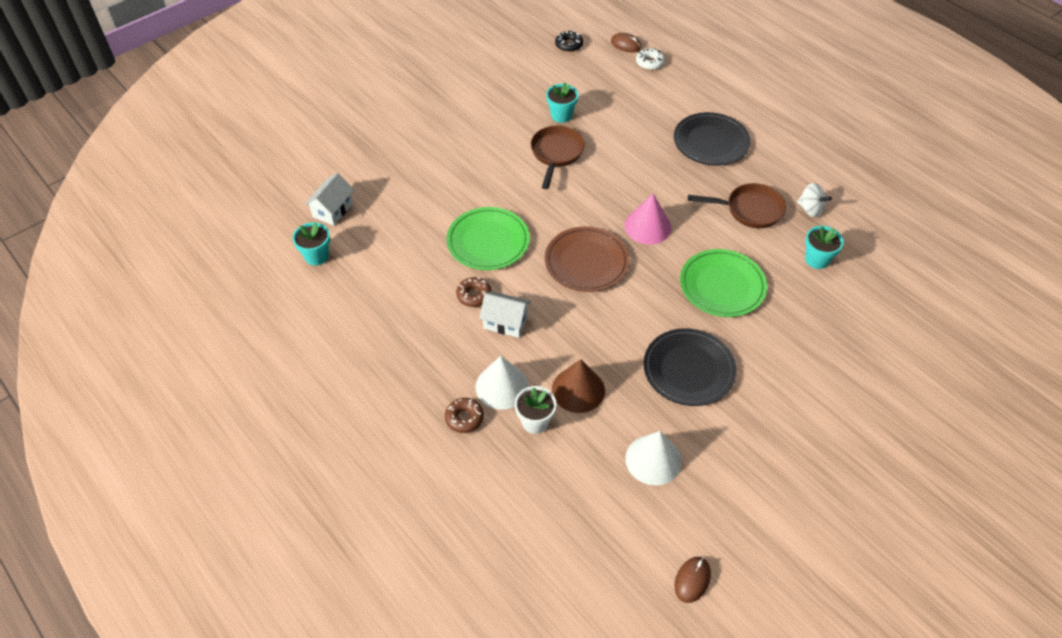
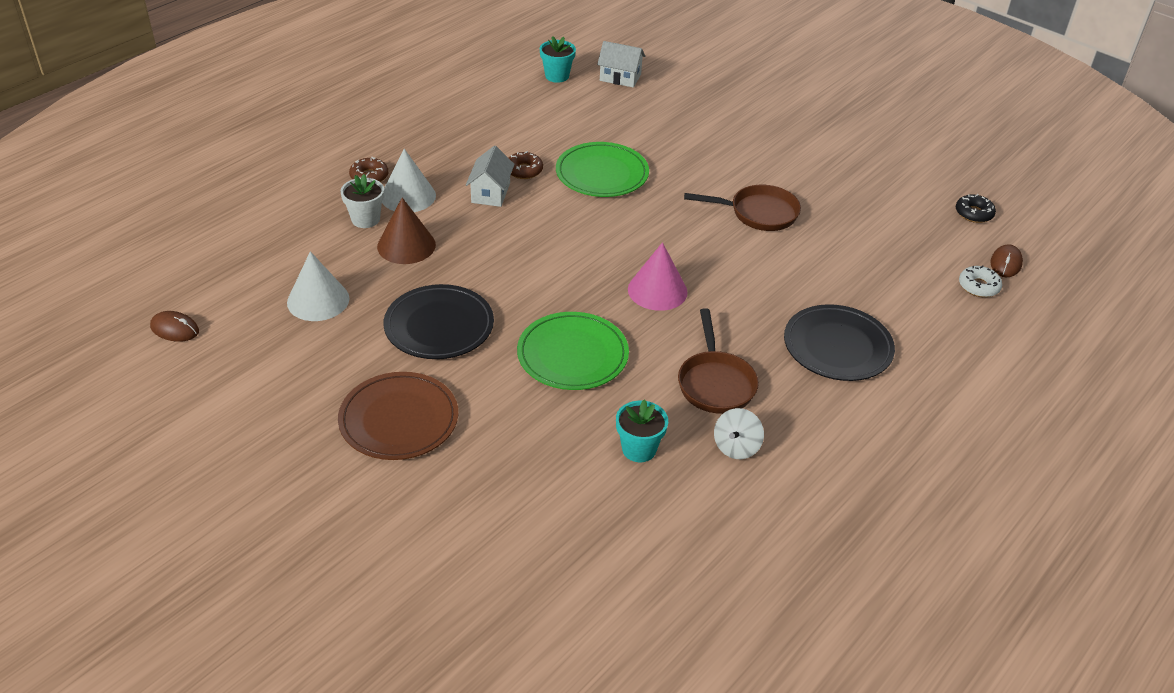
camera: 80 degrees right, 10 degrees down
(561, 115) = (830, 214): turquoise flower pot -> none
(586, 262) = (587, 244): brown plate -> brown plate (399, 420)

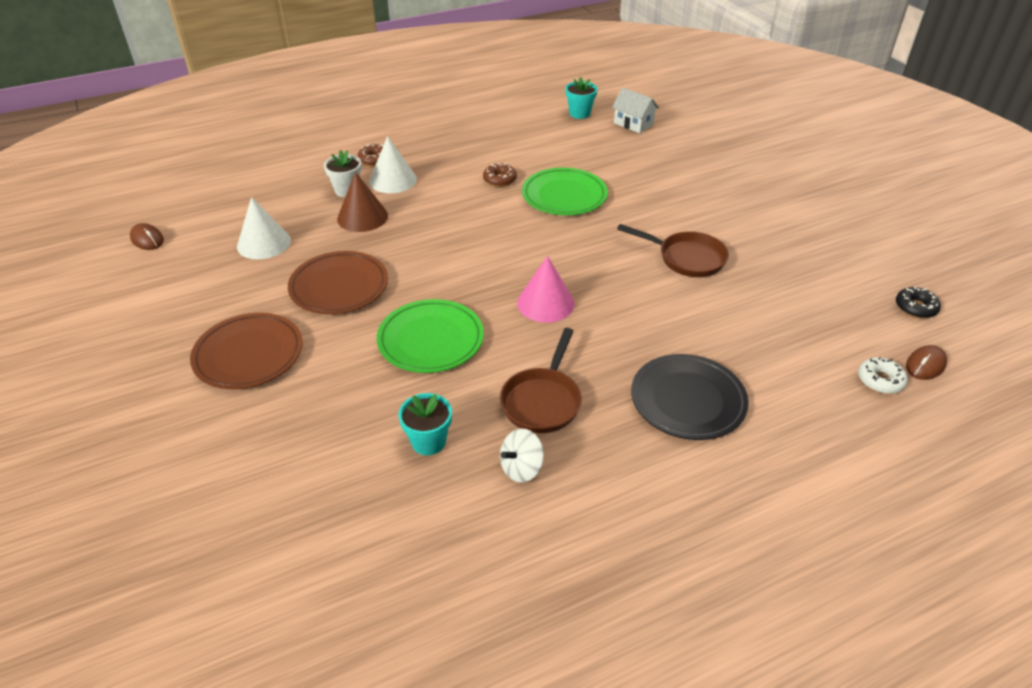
camera: 25 degrees right, 0 degrees up
(439, 326) = (339, 286): black plate -> brown plate
(490, 193) = (459, 191): white house -> none

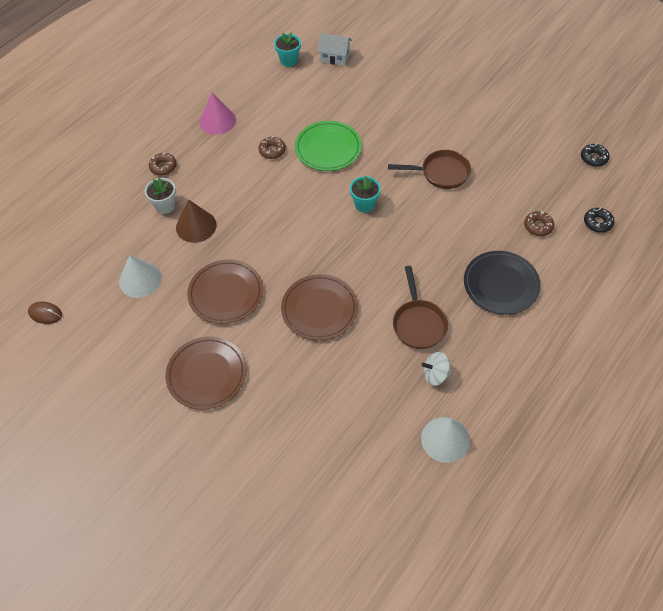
camera: 25 degrees left, 15 degrees up
(393, 180) = (192, 182): white cone -> white cone (445, 439)
(428, 442) = (370, 383): turquoise flower pot -> turquoise flower pot (364, 204)
(430, 339) = (319, 309): green plate -> brown plate
(521, 468) = (435, 375): white spinning top -> white spinning top turned 60 degrees clockwise
(545, 303) = (374, 248): pink cone -> pink cone (217, 121)
(785, 354) = (538, 226): none -> brown donut
(880, 380) = (597, 223): white donut -> black donut
(925, 365) = (616, 200): brown mouse -> none

